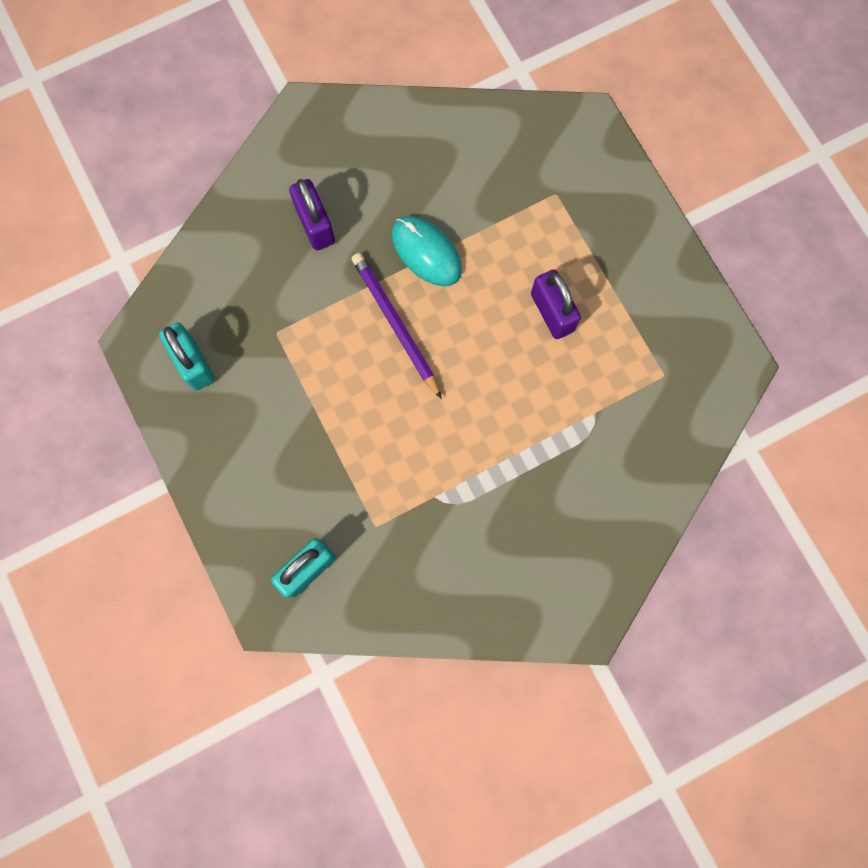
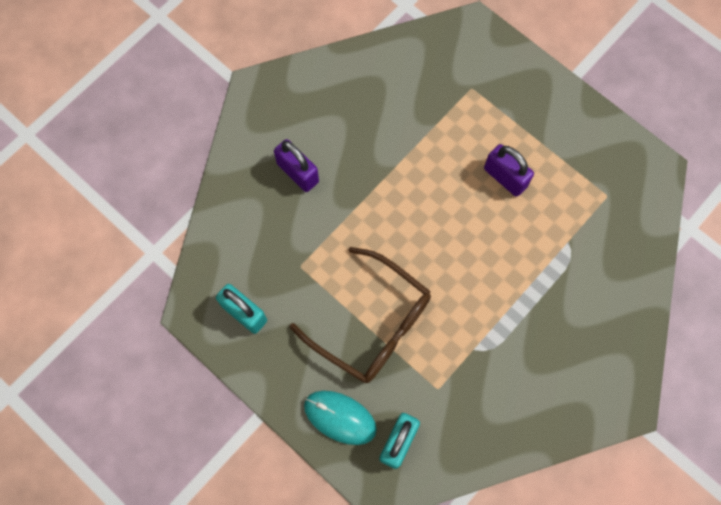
camera: 20 degrees left, 5 degrees down
(331, 427) = (372, 324): none -> brown glasses
(396, 324) = (391, 227): purple pencil -> none
(426, 252) = (392, 164): turquoise mouse -> turquoise mouse (340, 417)

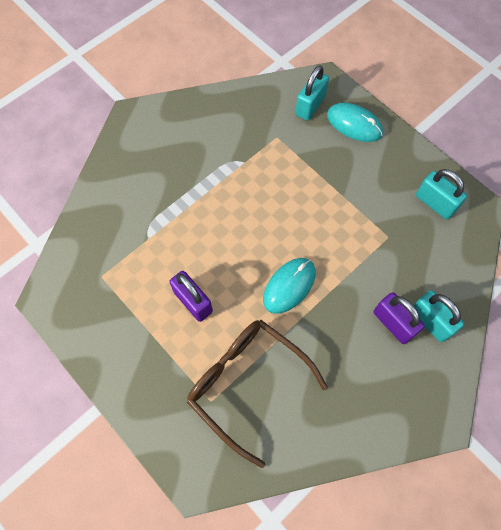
camera: 175 degrees left, 5 degrees down
(260, 178) = (430, 321): none -> turquoise padlock
(372, 324) = (326, 186): brown glasses -> brown glasses (247, 383)
(407, 202) = (289, 286): none -> turquoise mouse

